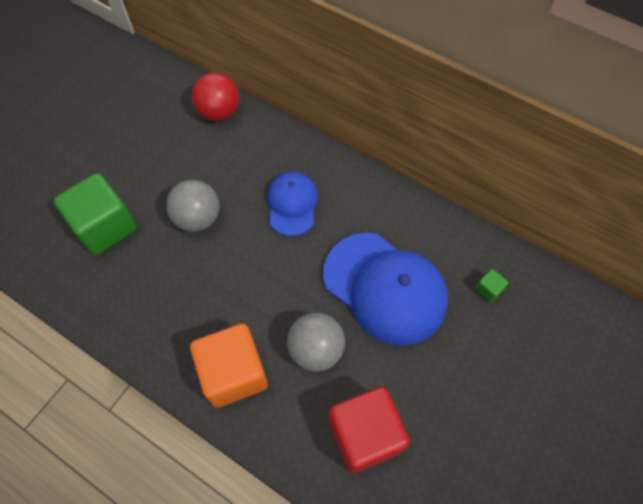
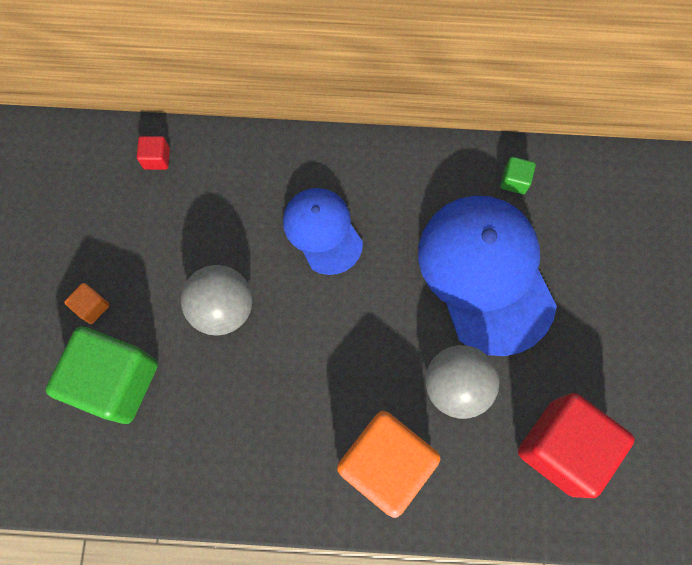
camera: 30 degrees left, 10 degrees up
(122, 177) = (92, 307): none -> orange cube
(219, 112) = (156, 158): red ball -> red cube
(385, 288) = (486, 274): blue cap -> blue cap turned 120 degrees counterclockwise
(488, 289) = (593, 215): green cube -> green cube (514, 181)

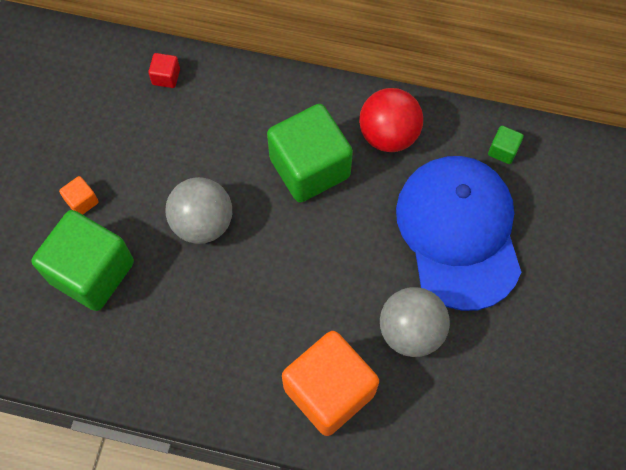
camera: 10 degrees right, 5 degrees down
(322, 231) = (309, 167): blue cap -> green cube
(396, 183) = (388, 135): none -> red ball
(562, 447) = (502, 405): red cube -> none

